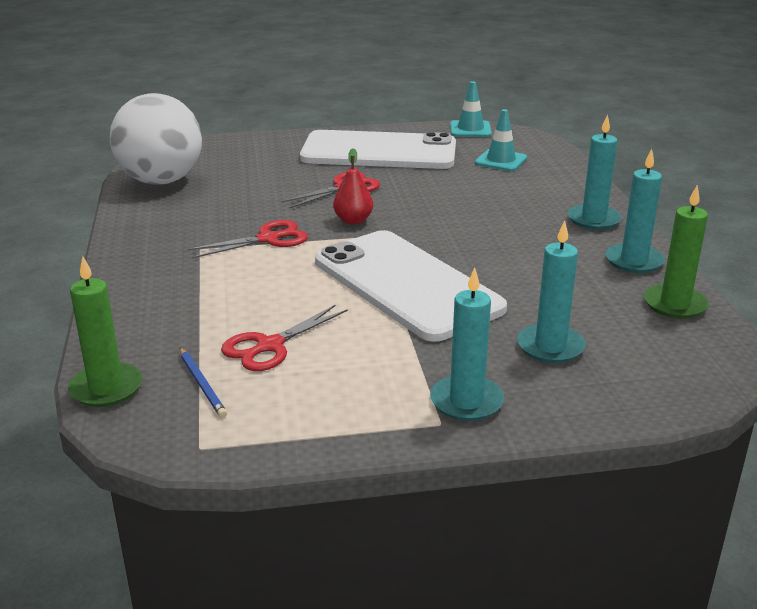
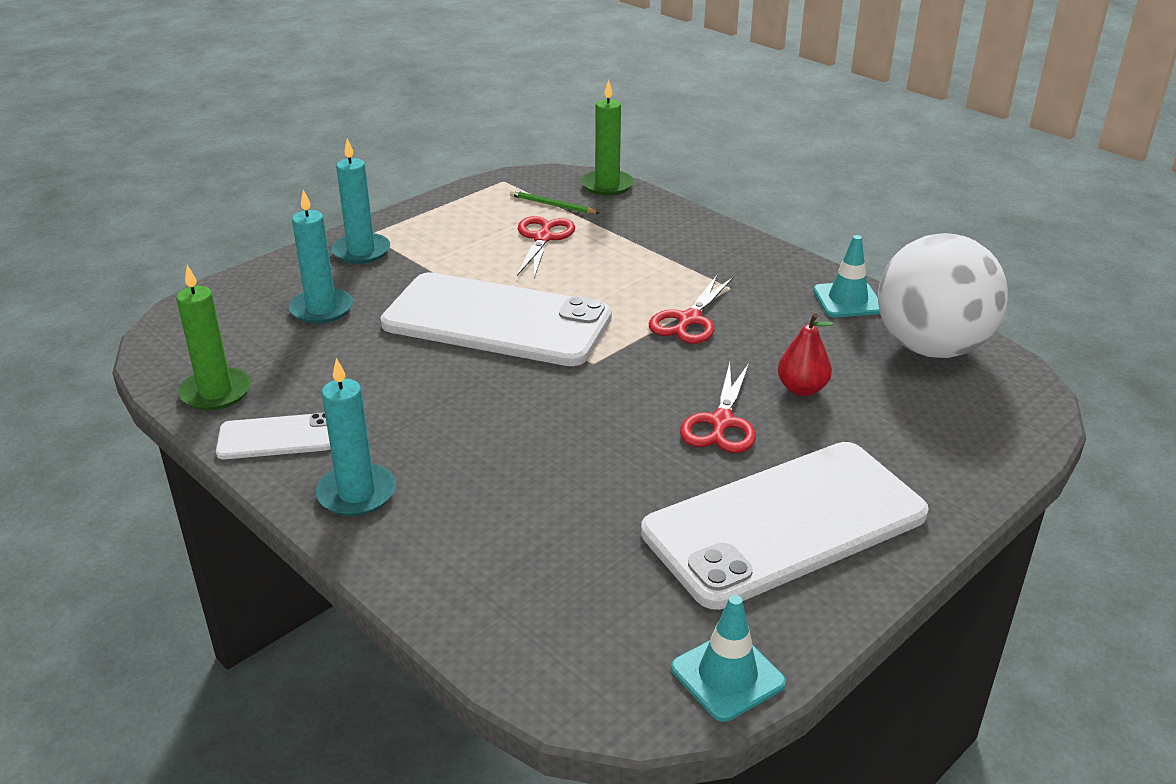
camera: 145 degrees right, 5 degrees up
(202, 384) = (552, 205): blue pencil -> green pencil
(353, 220) = (641, 375): red pear -> red pear (802, 389)
(501, 161) = (583, 586): turquoise traffic cone -> turquoise traffic cone (847, 300)
(634, 261) = (277, 437): turquoise candle -> white phone

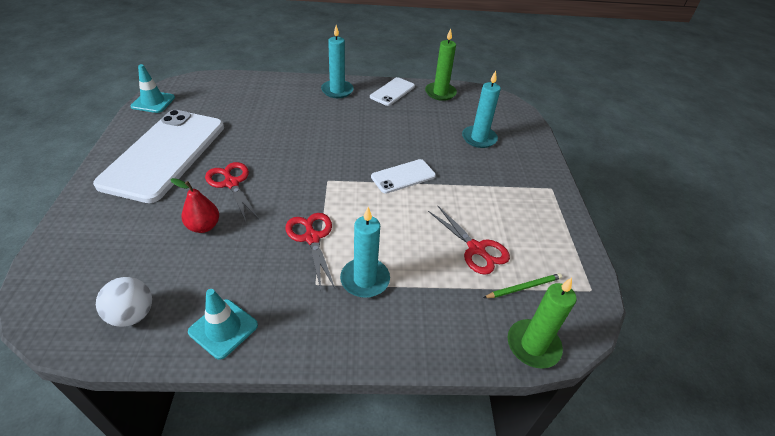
camera: 130 degrees right, 10 degrees up
(361, 251) = (531, 176): turquoise candle -> turquoise candle (365, 279)
(497, 321) = (403, 176): white phone -> white phone, size x0.46
(931, 348) = (132, 315): white ball -> white ball, size x0.48

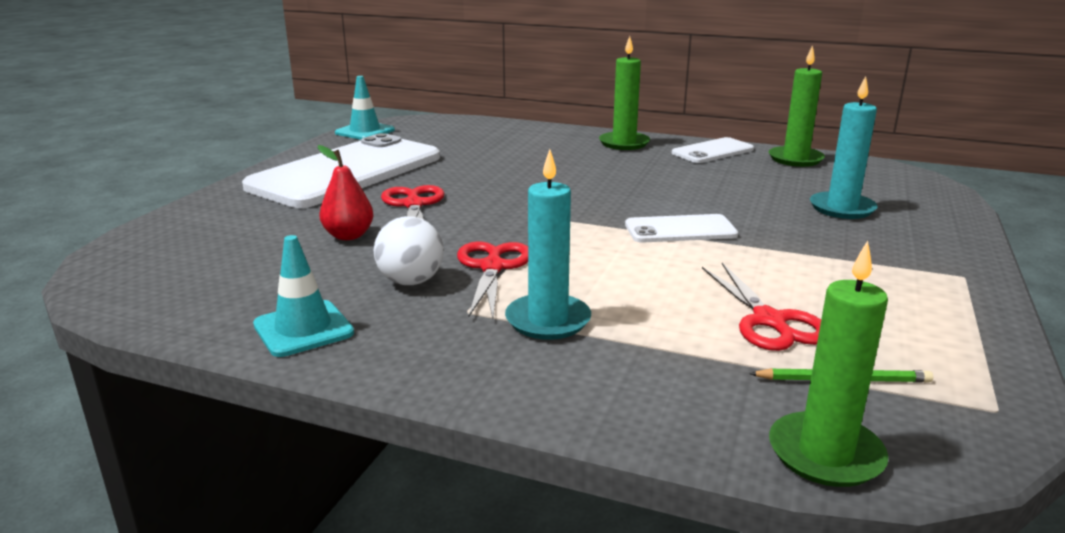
camera: 25 degrees right, 20 degrees down
(132, 315) = (199, 295): white ball -> white ball (411, 281)
(337, 91) = (624, 143): turquoise candle -> green candle

